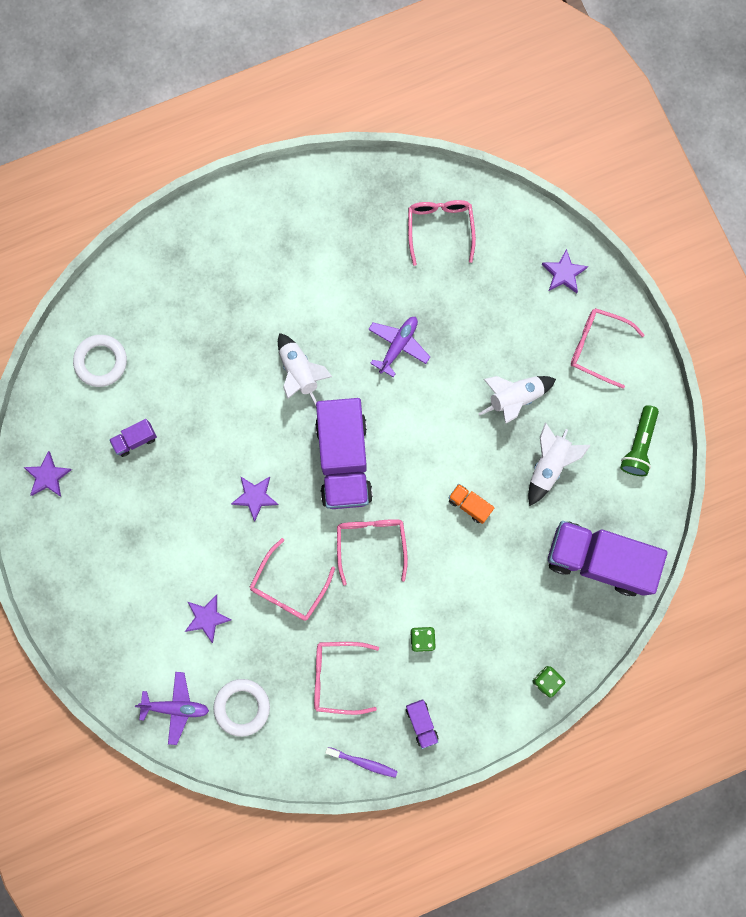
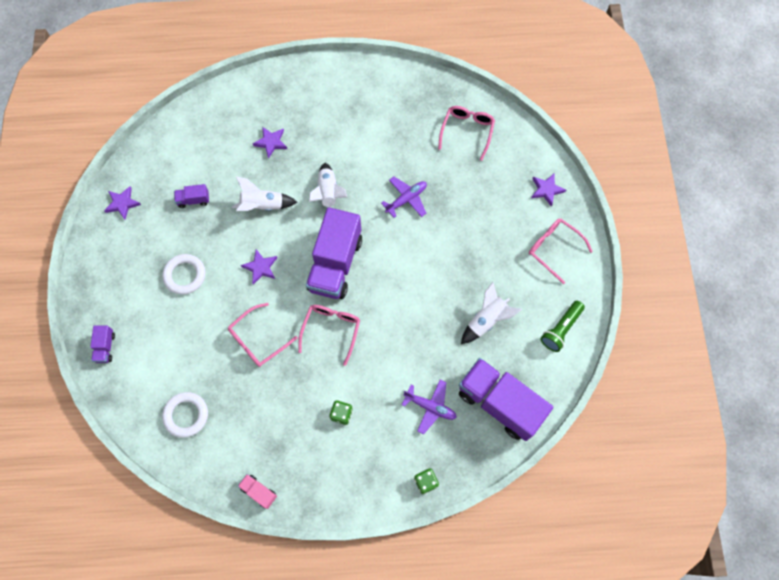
camera: 20 degrees right, 10 degrees down
(101, 362) = (193, 141): white ring -> white ring (185, 275)
(176, 707) = (138, 397): purple plane -> purple plane (430, 407)
(207, 618) = (189, 340): purple star -> purple star (271, 142)
(338, 676) = (266, 419): pink glasses -> none
(363, 762) = (259, 492): purple toothbrush -> pink truck
(421, 723) = (316, 478): purple truck -> purple truck (105, 347)
(469, 505) = (416, 328): orange truck -> none
(514, 398) = (478, 264): white rocket -> white rocket (262, 205)

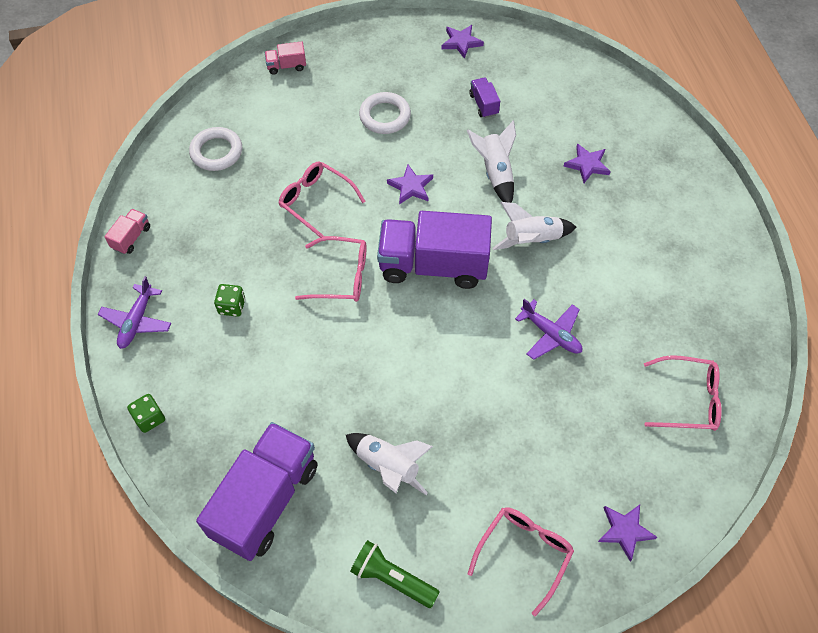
camera: 80 degrees right, 10 degrees down
(105, 347) = (286, 66): purple truck -> pink truck
(430, 407) = (251, 409): purple plane -> purple plane (137, 321)

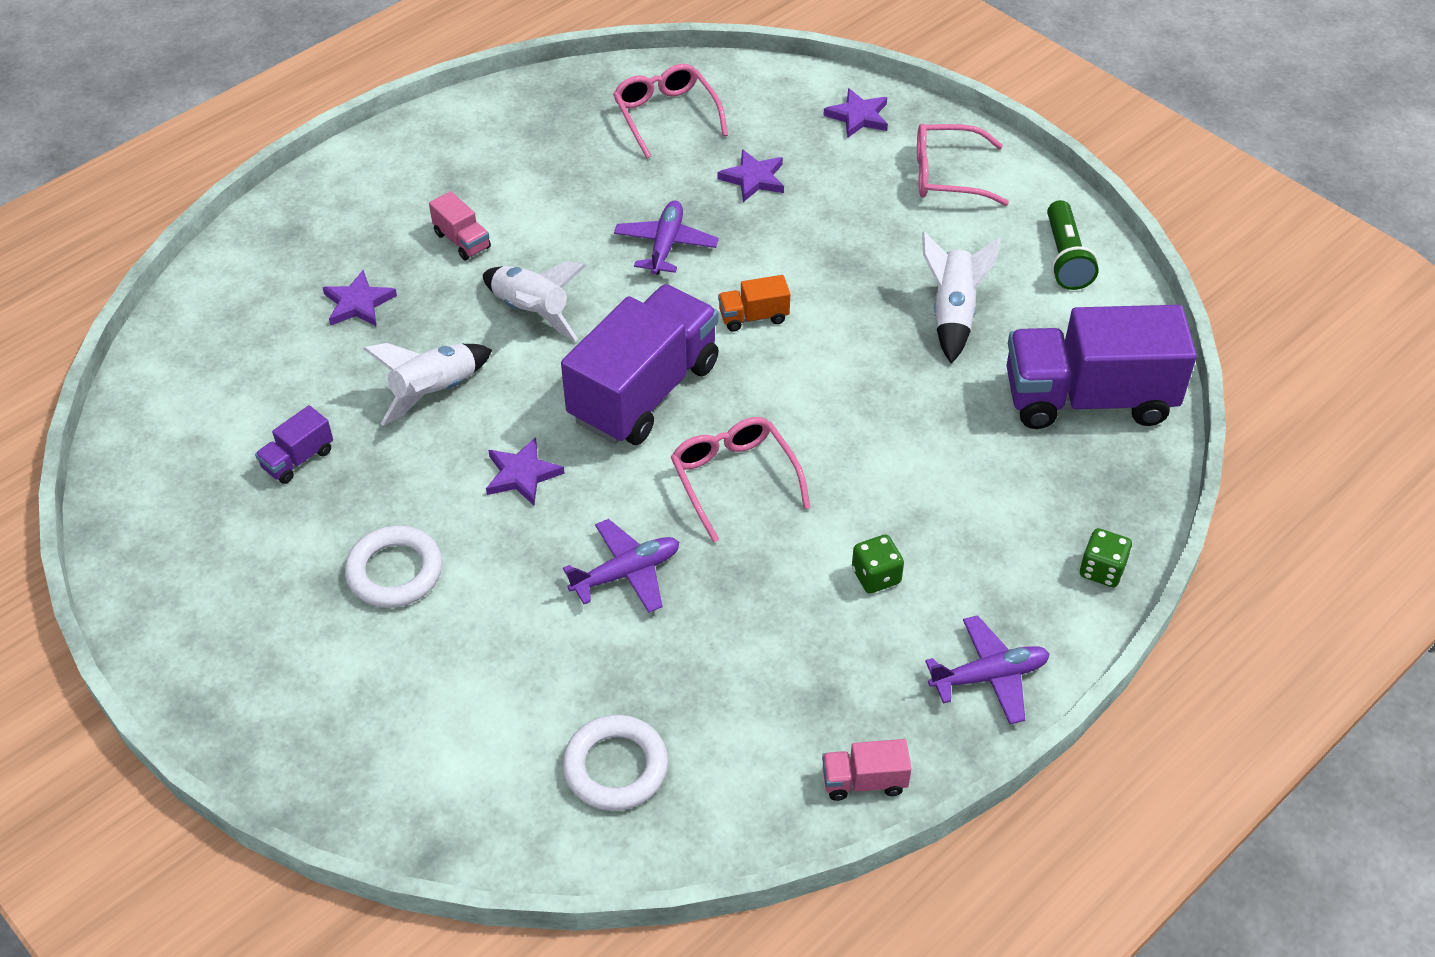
camera: 120 degrees left, 10 degrees down
(286, 66) = (351, 776): pink truck -> pink truck (462, 241)
(316, 202) = (626, 573): pink glasses -> purple plane
(433, 265) = (644, 391): purple truck -> purple truck turned 120 degrees counterclockwise
(457, 350) = (753, 317): none -> orange truck
(461, 42) = (161, 546): purple star -> purple star (753, 178)

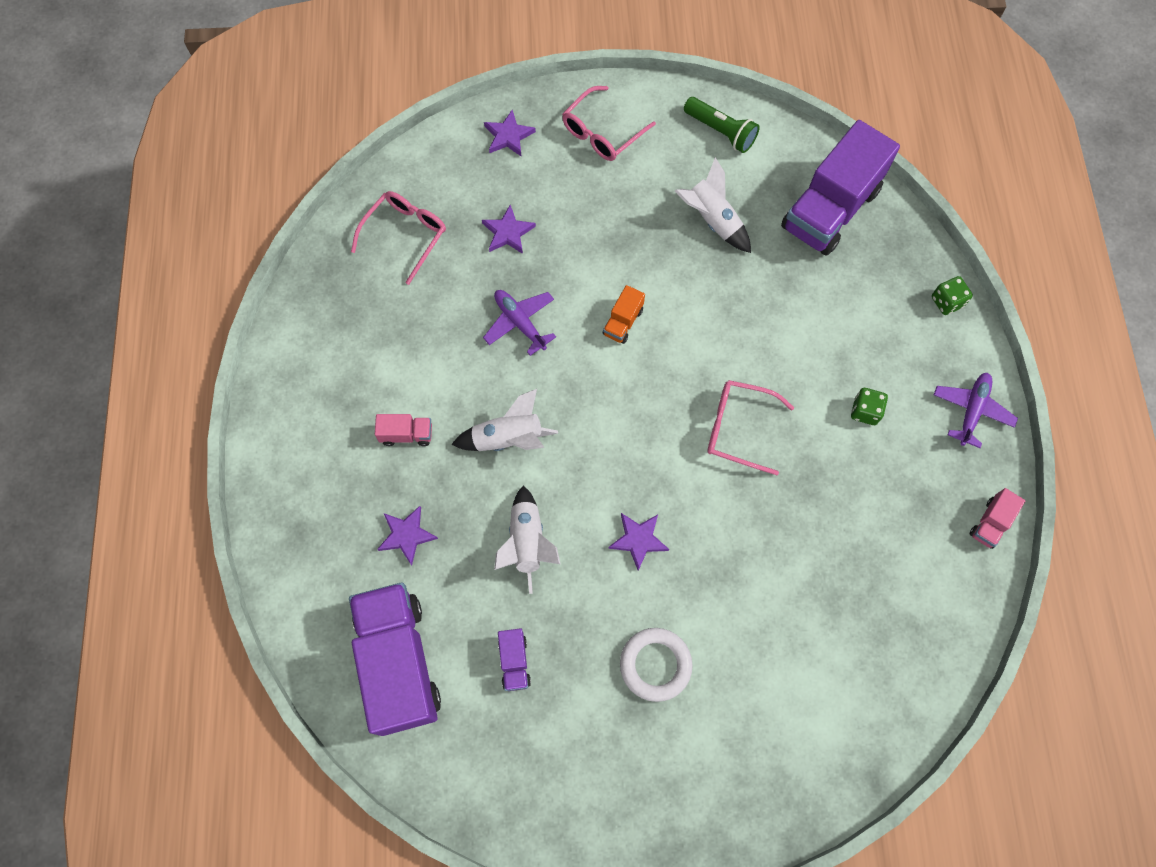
camera: 50 degrees left, 20 degrees up
(615, 767) = (889, 641): white ring -> none
(626, 573) = (760, 537): purple plane -> none
(644, 391) = (630, 425): purple truck -> purple truck (398, 663)
(666, 116) = (405, 236): pink glasses -> pink glasses turned 105 degrees clockwise

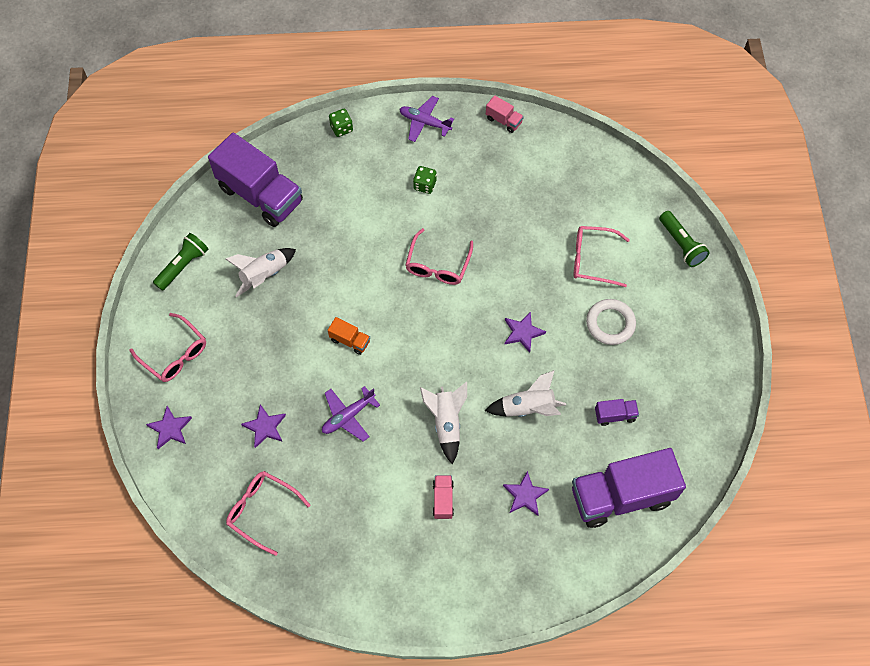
camera: 90 degrees left, 5 degrees down
(759, 646) = (593, 259): none -> pink glasses
(794, 787) = (681, 244): none -> green flashlight

